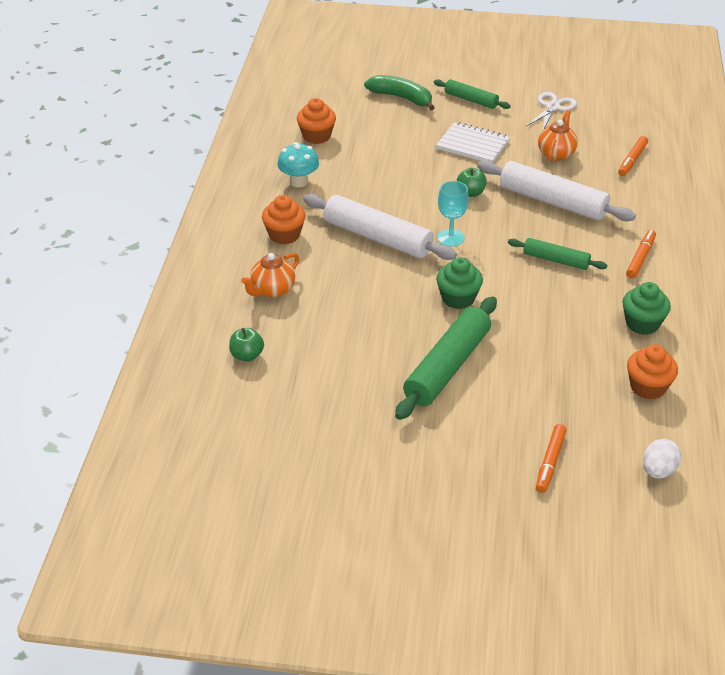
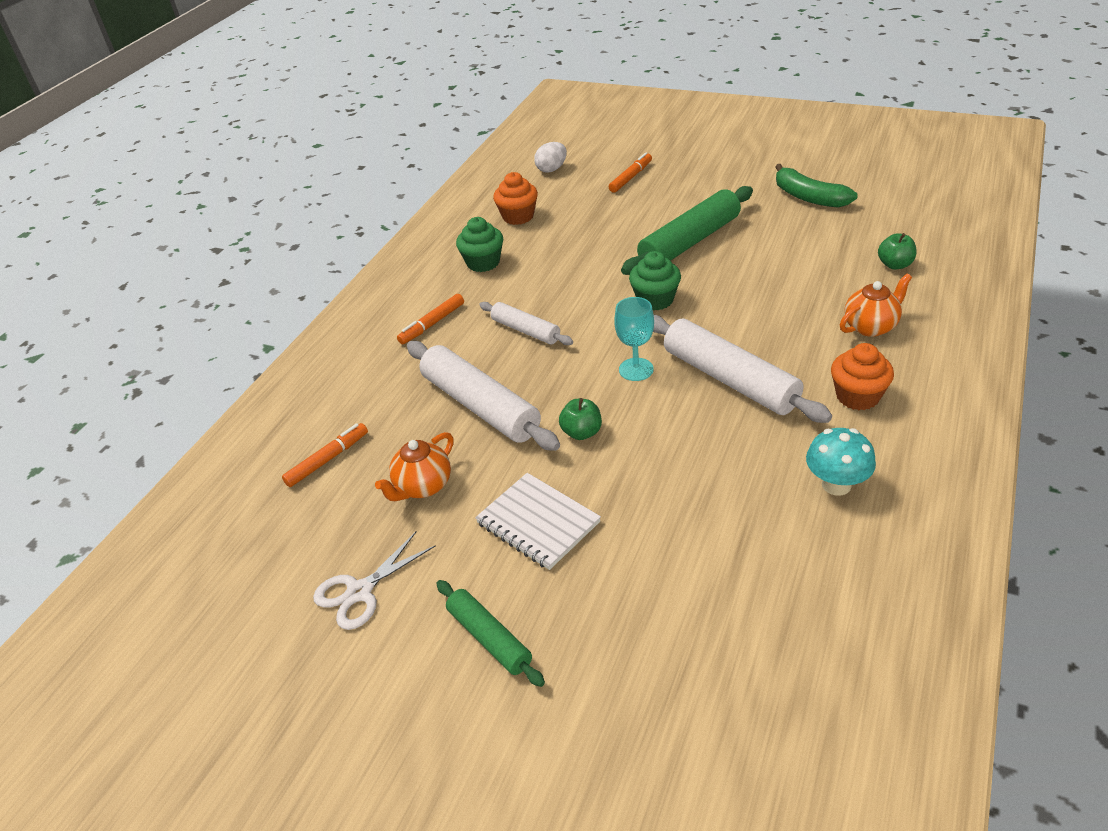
camera: 160 degrees left, 0 degrees up
(316, 136) = (801, 584): orange cupcake -> none
(401, 98) = (618, 669): green banana -> green banana (809, 197)
(556, 260) = (525, 330): green rolling pin -> white rolling pin

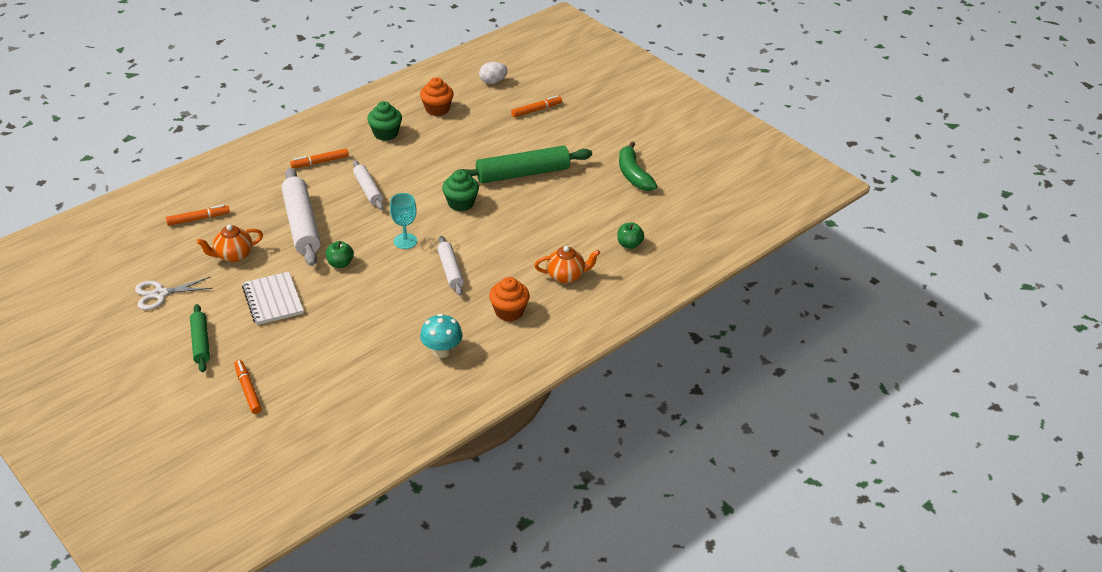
camera: 20 degrees right, 0 degrees up
(632, 679) = (248, 390): none -> orange marker
(730, 379) = (450, 270): white rolling pin -> white rolling pin, size x0.57

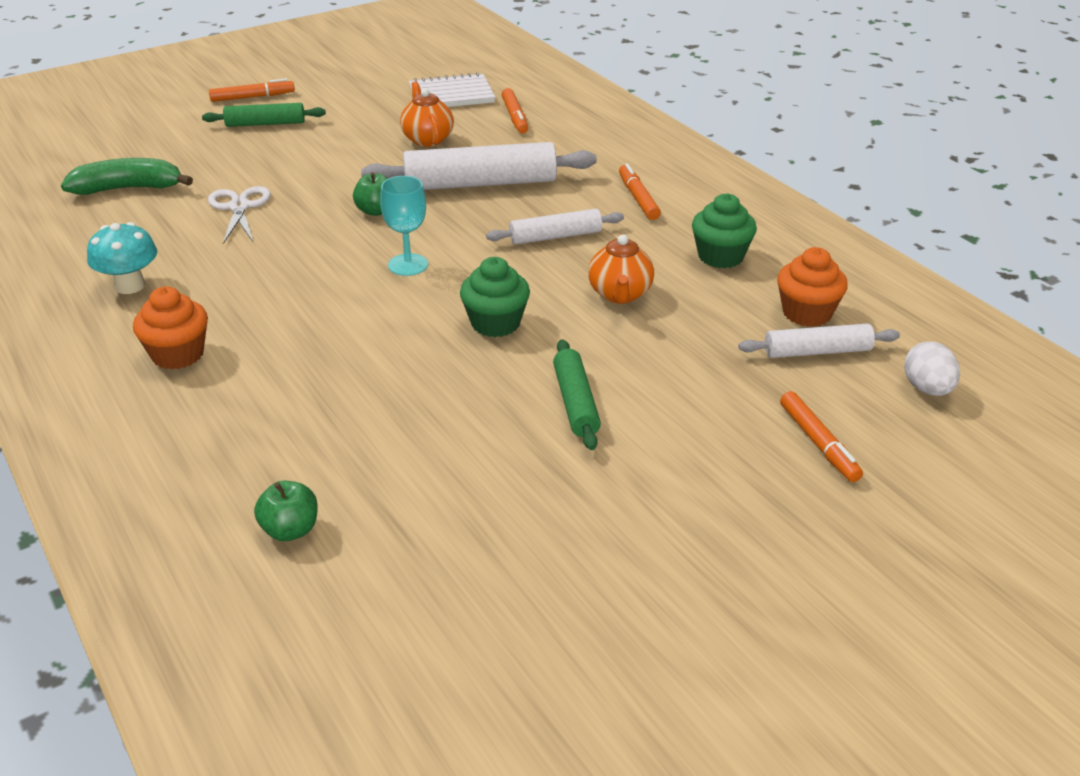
camera: 100 degrees right, 5 degrees down
(160, 294) = (370, 100): white scissors -> white scissors (239, 207)
(248, 390) = (160, 151): orange marker -> orange marker (252, 97)
(273, 300) = (320, 164): white notebook -> white notebook (451, 95)
(450, 270) = (315, 303): white rolling pin -> white rolling pin (817, 351)
(523, 174) = (575, 403): green rolling pin -> green rolling pin, size x0.57
(566, 276) = (235, 428): orange teapot -> orange teapot (620, 294)
(633, 174) = (545, 575): green banana -> green banana (128, 188)

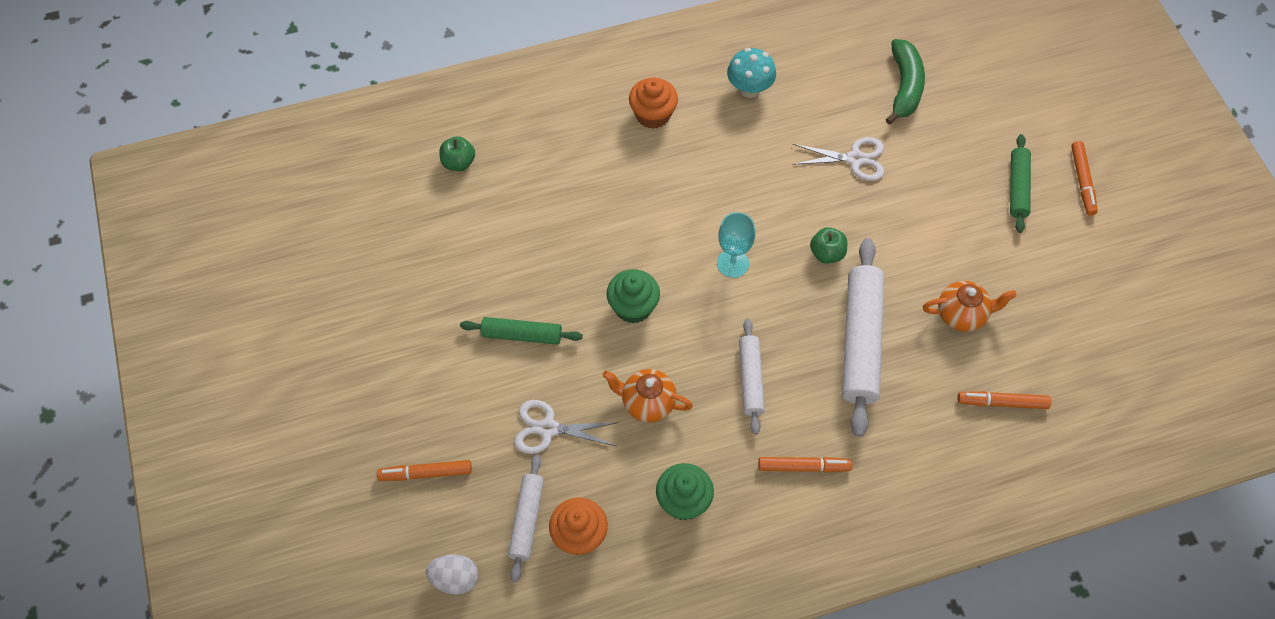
camera: 105 degrees right, 25 degrees up
(451, 95) = (1067, 354): white notebook -> none
(694, 357) = (548, 428): none -> white scissors

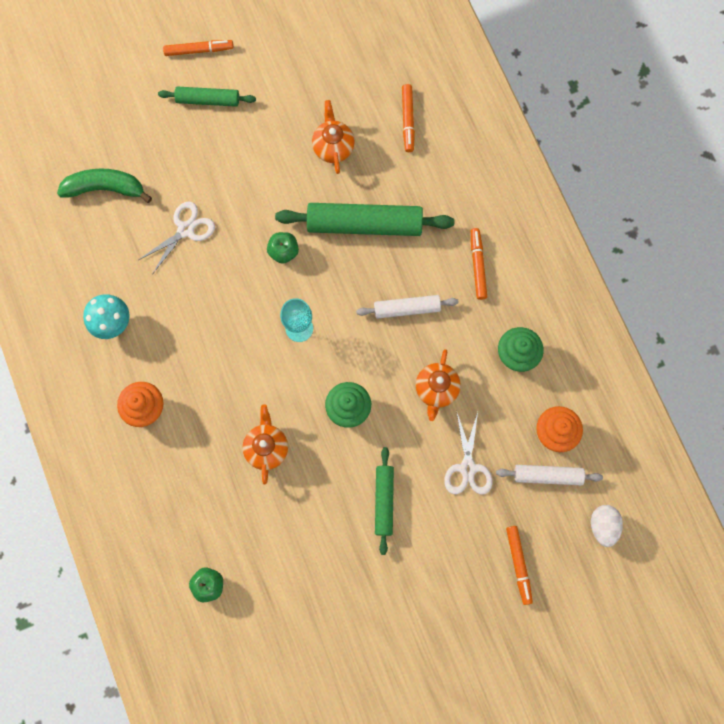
camera: 95 degrees left, 15 degrees up
(597, 223) = (266, 448): none -> orange teapot
(855, 159) = (186, 229): white scissors -> white scissors turned 45 degrees clockwise
(860, 342) = (365, 224): white rolling pin -> green rolling pin

